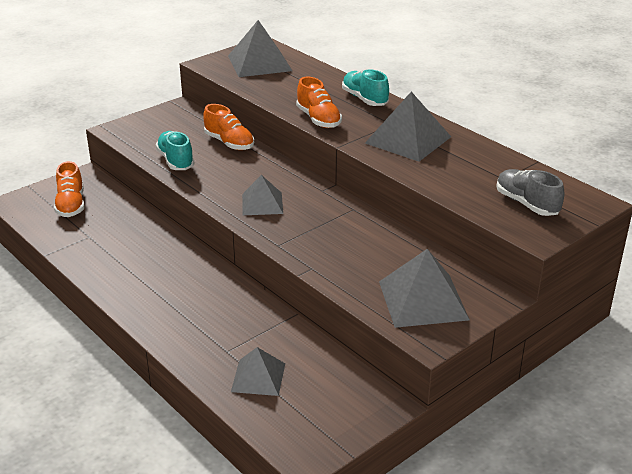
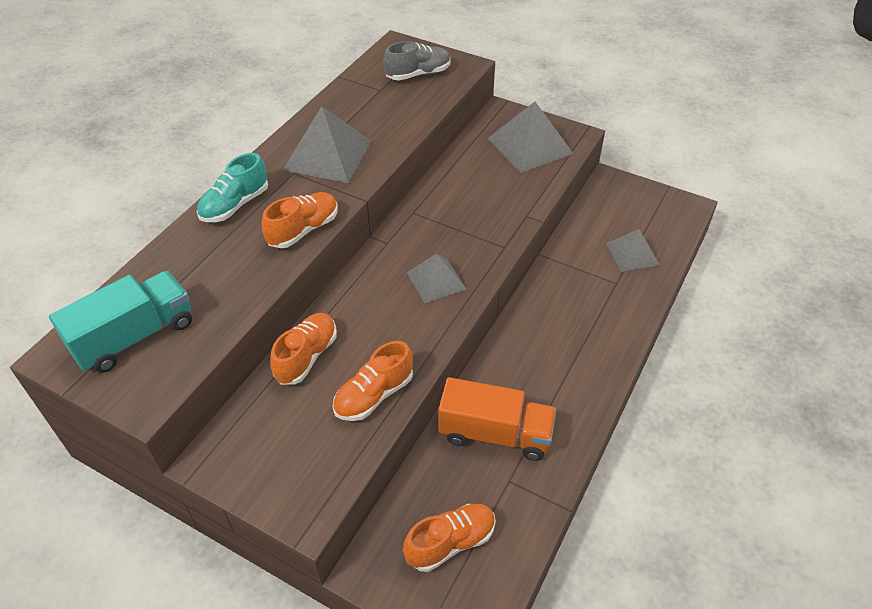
camera: 110 degrees left, 15 degrees up
(129, 239) = (495, 434): none -> orange truck
(176, 161) = (374, 395): turquoise shoe -> orange shoe
(259, 63) = (134, 336): grey pyramid -> turquoise truck
(526, 204) = (418, 74): grey shoe -> grey shoe turned 150 degrees counterclockwise

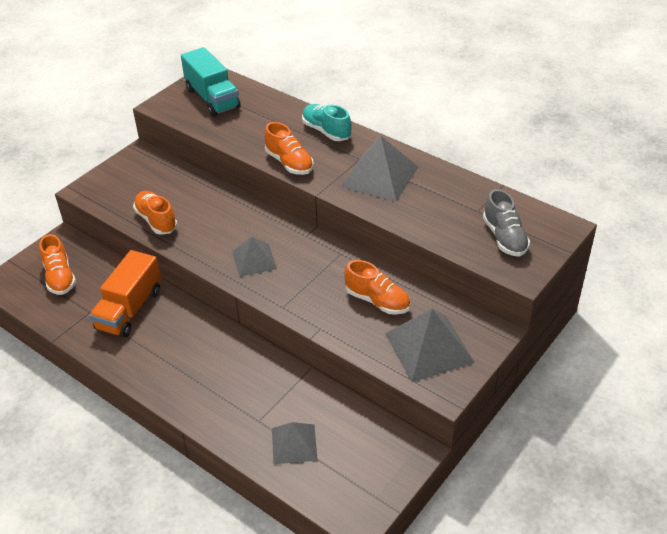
camera: 100 degrees right, 5 degrees down
(306, 356) = (202, 191): orange shoe -> orange shoe (377, 301)

